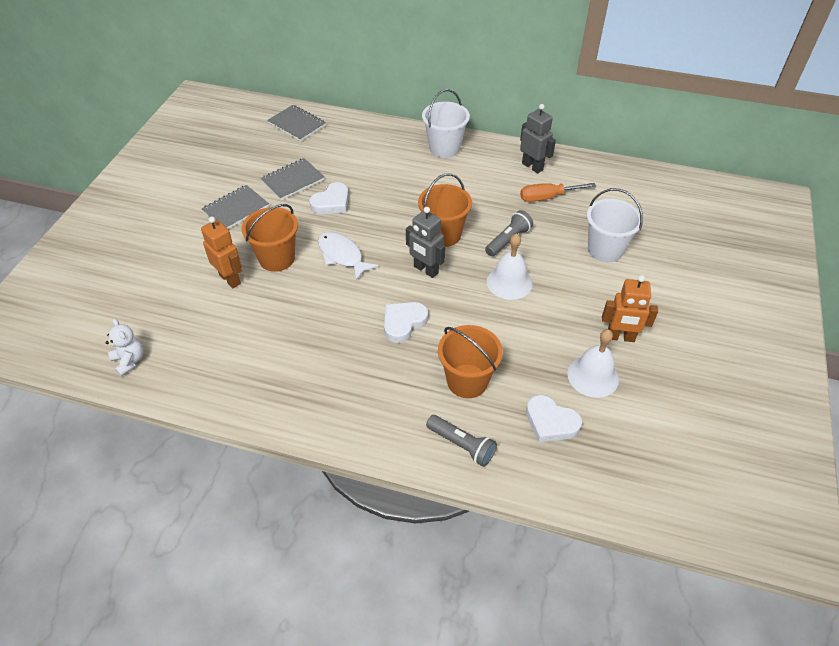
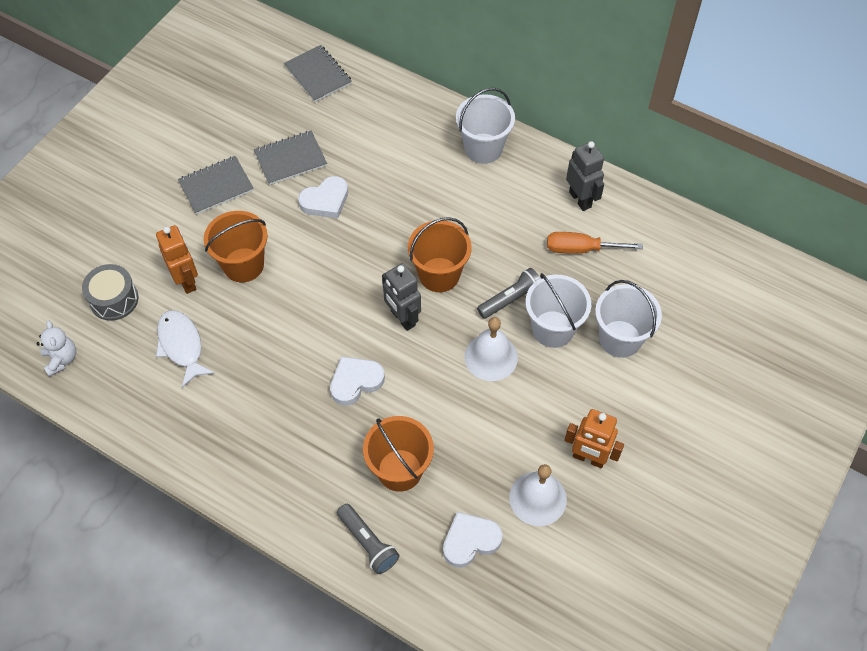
camera: 15 degrees right, 10 degrees up
(168, 305) = (114, 299): none -> grey drum
(342, 255) = (316, 277): white fish -> white fish (181, 346)
(550, 253) = (553, 329): none -> white bucket
(550, 422) = (470, 541): white heart -> white heart turned 105 degrees clockwise

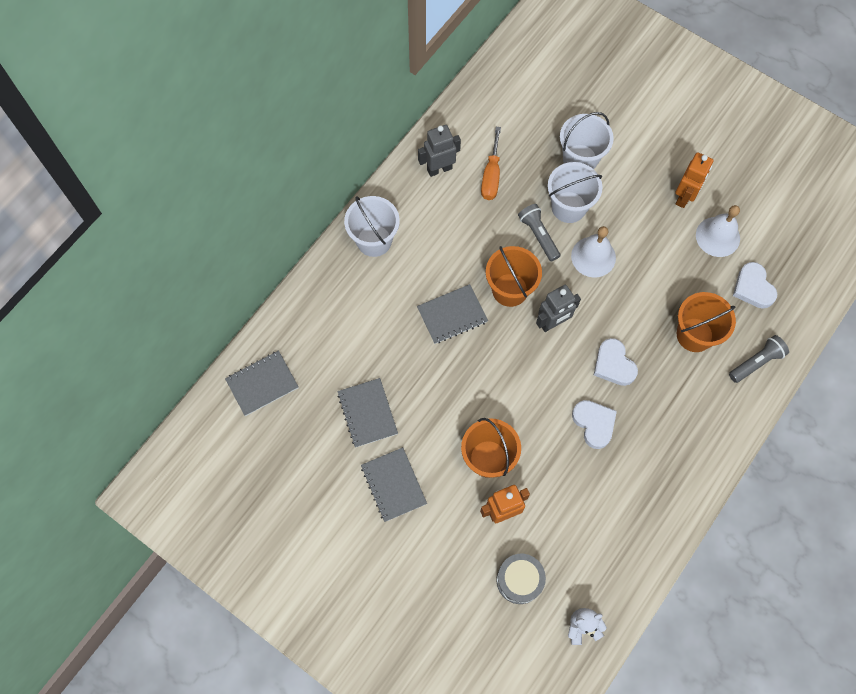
camera: 85 degrees left, 10 degrees up
(181, 346) = (572, 514): white fish -> none
(325, 201) = (420, 382): white heart -> white heart (594, 424)
(404, 223) = (452, 315): none -> grey notebook

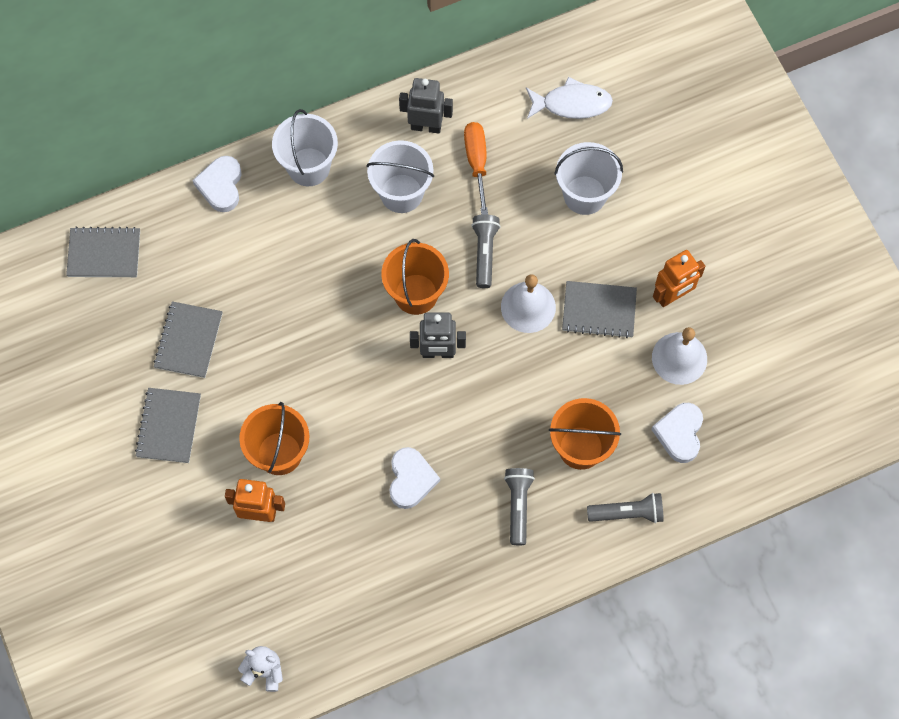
camera: 30 degrees right, 0 degrees up
(452, 315) = (338, 288): grey notebook -> grey notebook (599, 310)
(491, 175) = (477, 162): orange screwdriver -> orange screwdriver turned 135 degrees clockwise
(519, 580) = (231, 590): grey drum -> none
(529, 102) = (572, 104): none -> white fish
(568, 207) = (537, 240): white bucket -> white bucket (401, 193)
(613, 365) = (472, 431): white heart -> white heart (221, 186)
(680, 400) = (518, 506): none -> grey flashlight

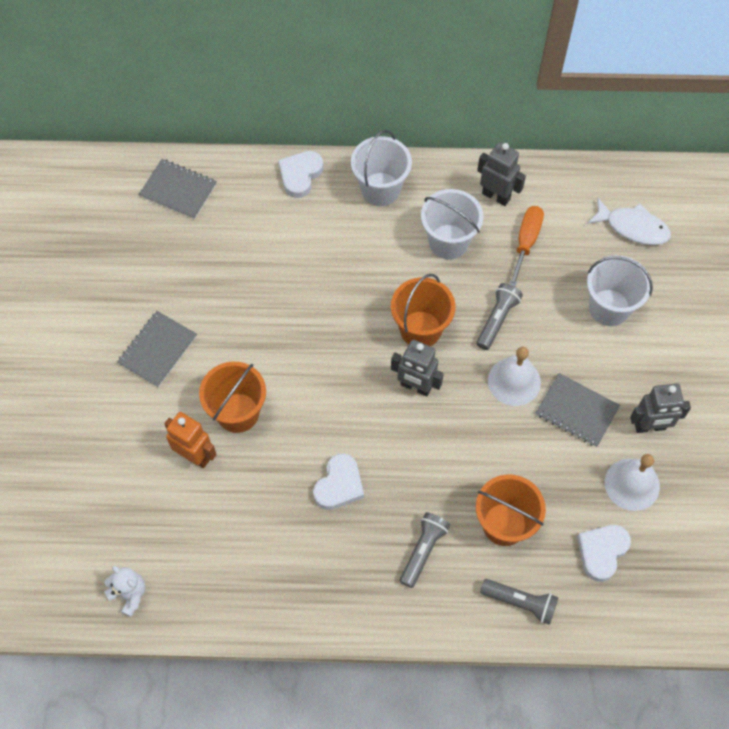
camera: 25 degrees right, 5 degrees down
(189, 340) = (210, 287): grey notebook -> none
(672, 296) = (650, 427): orange robot -> grey robot

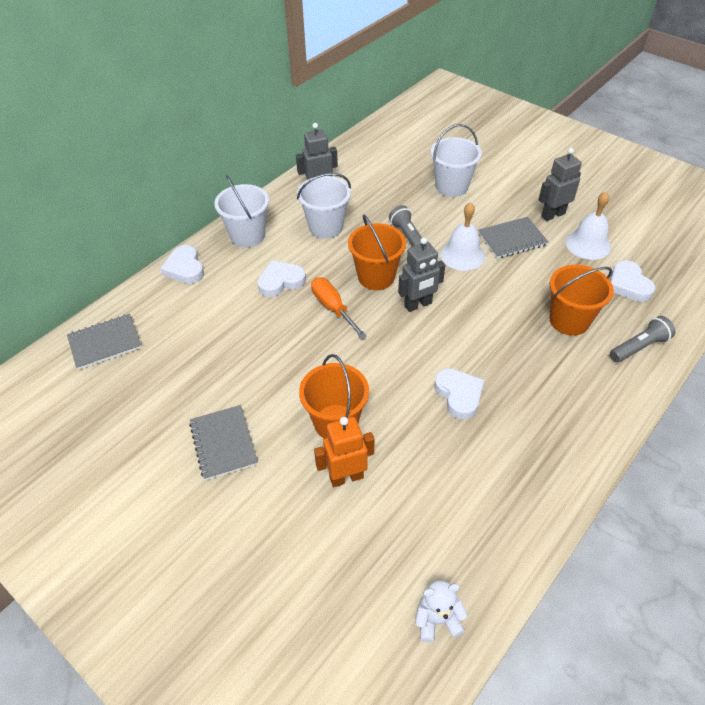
camera: 50 degrees left, 15 degrees down
(349, 259) = (281, 281): none -> white heart
(423, 551) = (556, 377): grey flashlight -> none
(526, 242) = (367, 194): orange screwdriver -> orange screwdriver (333, 308)
(633, 227) = (407, 149): white fish -> none
(650, 427) = (552, 215): grey robot -> grey robot turned 150 degrees counterclockwise

